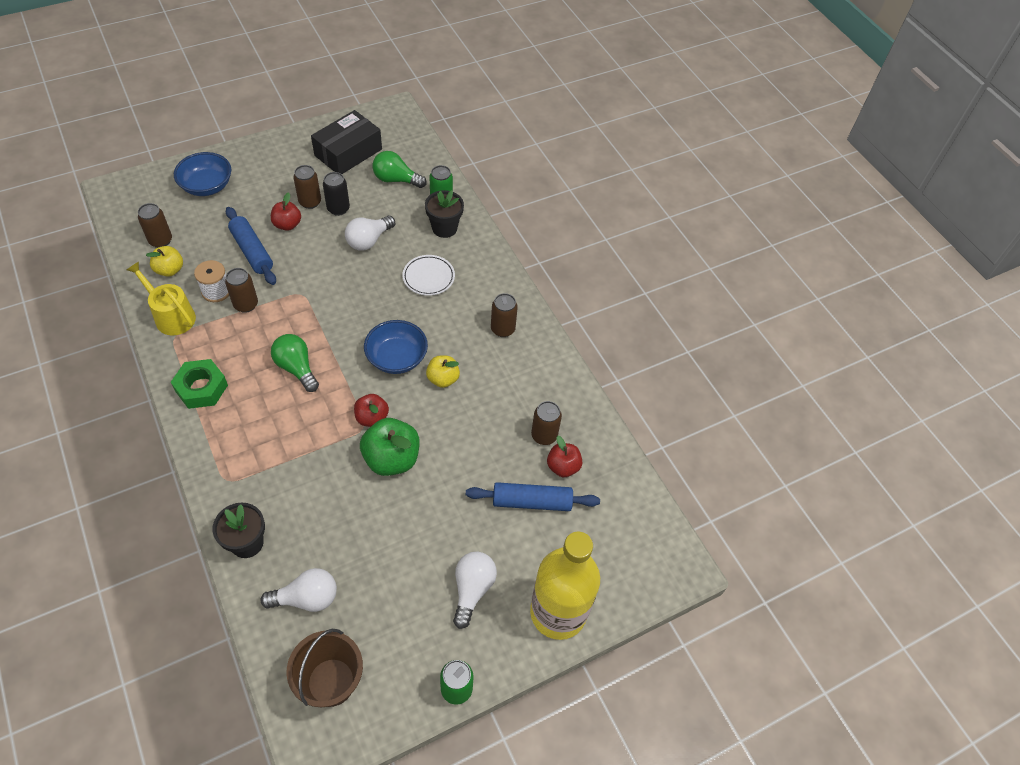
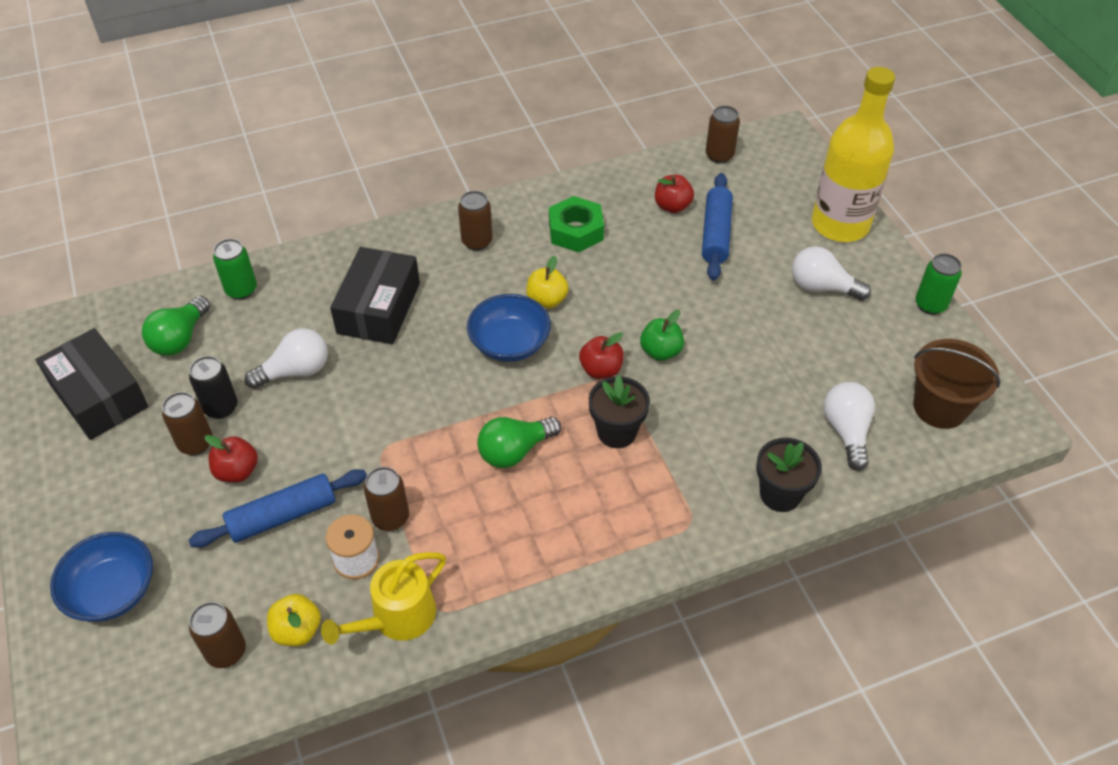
camera: 80 degrees left, 5 degrees down
(201, 388) = (539, 564): green nut -> green nut (576, 231)
(369, 240) = (295, 371): white light bulb -> white light bulb turned 75 degrees counterclockwise
(391, 459) = (660, 351): green apple -> green apple, size x0.60
(428, 277) = (379, 308): white plate -> black box
(444, 228) = (292, 289): black flower pot -> black flower pot (616, 432)
(544, 435) = (632, 218): brown can -> brown can (719, 156)

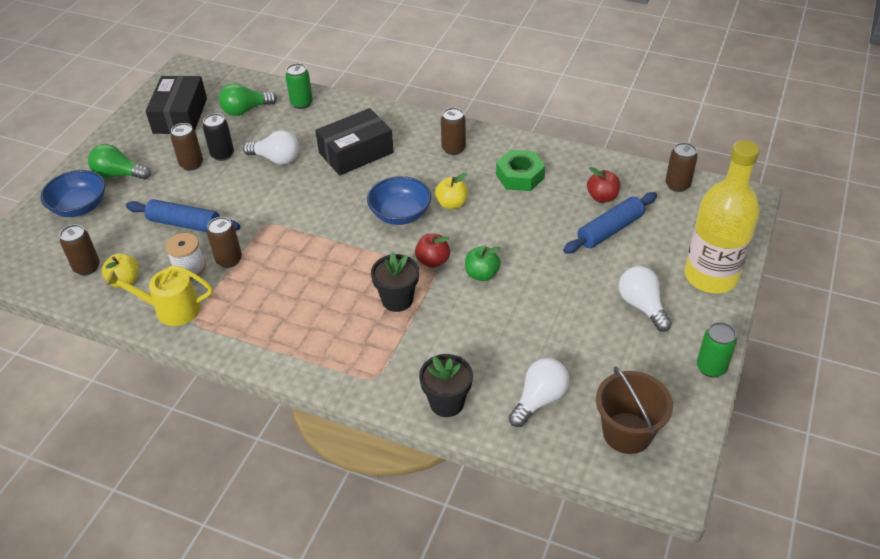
camera: 45 degrees right, 5 degrees down
(237, 471) = (192, 189): red apple -> none
(515, 451) = (330, 271): green light bulb -> green light bulb (119, 175)

